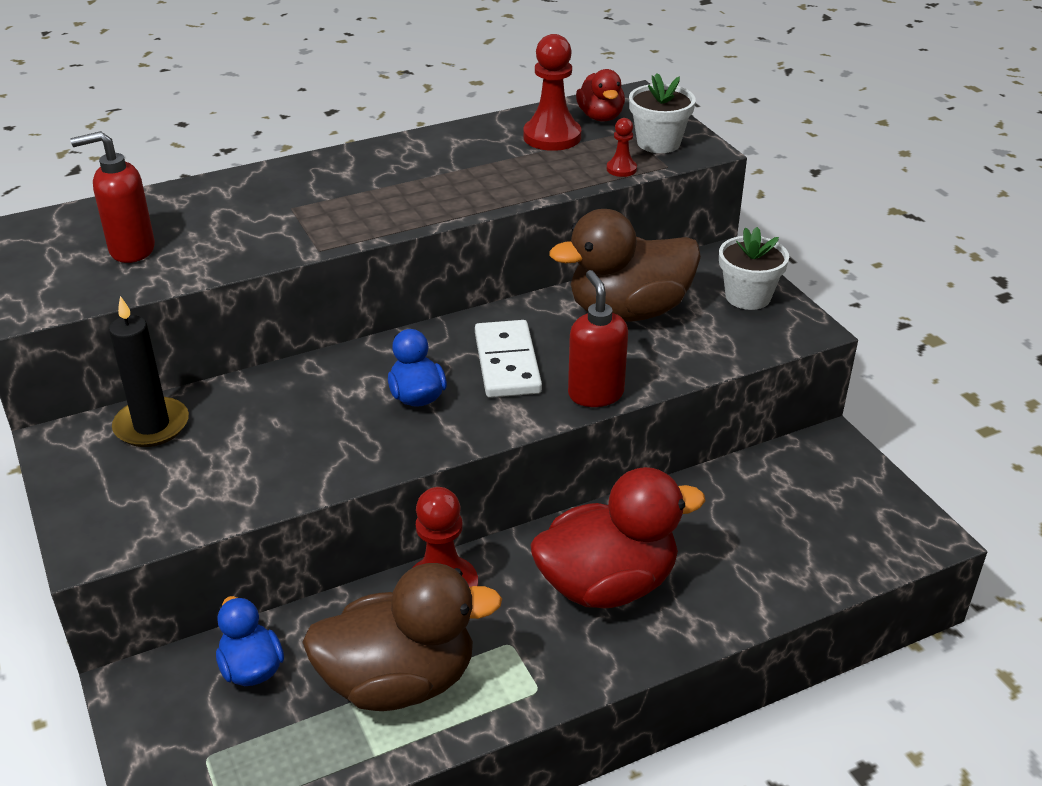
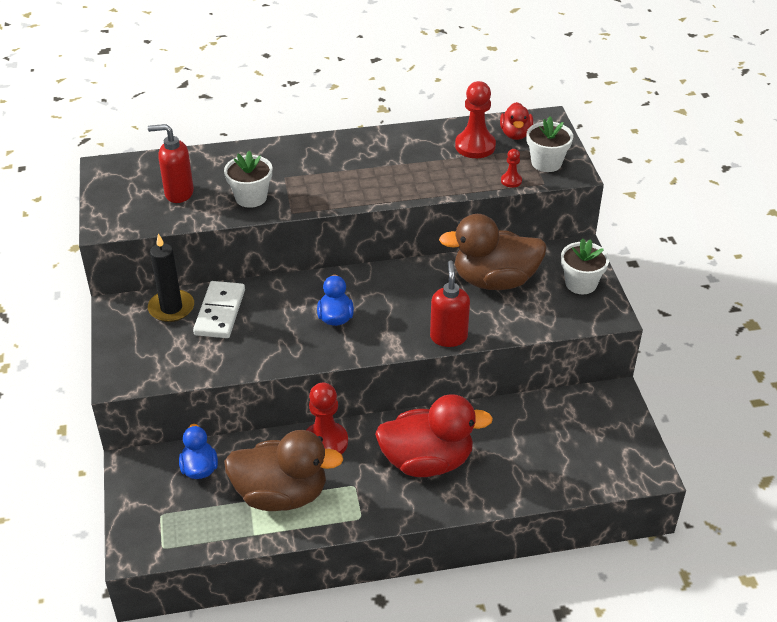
camera: 15 degrees right, 5 degrees up
(248, 240) = (251, 197): none -> white flower pot
(507, 363) = (400, 304): white domino -> white domino (220, 312)

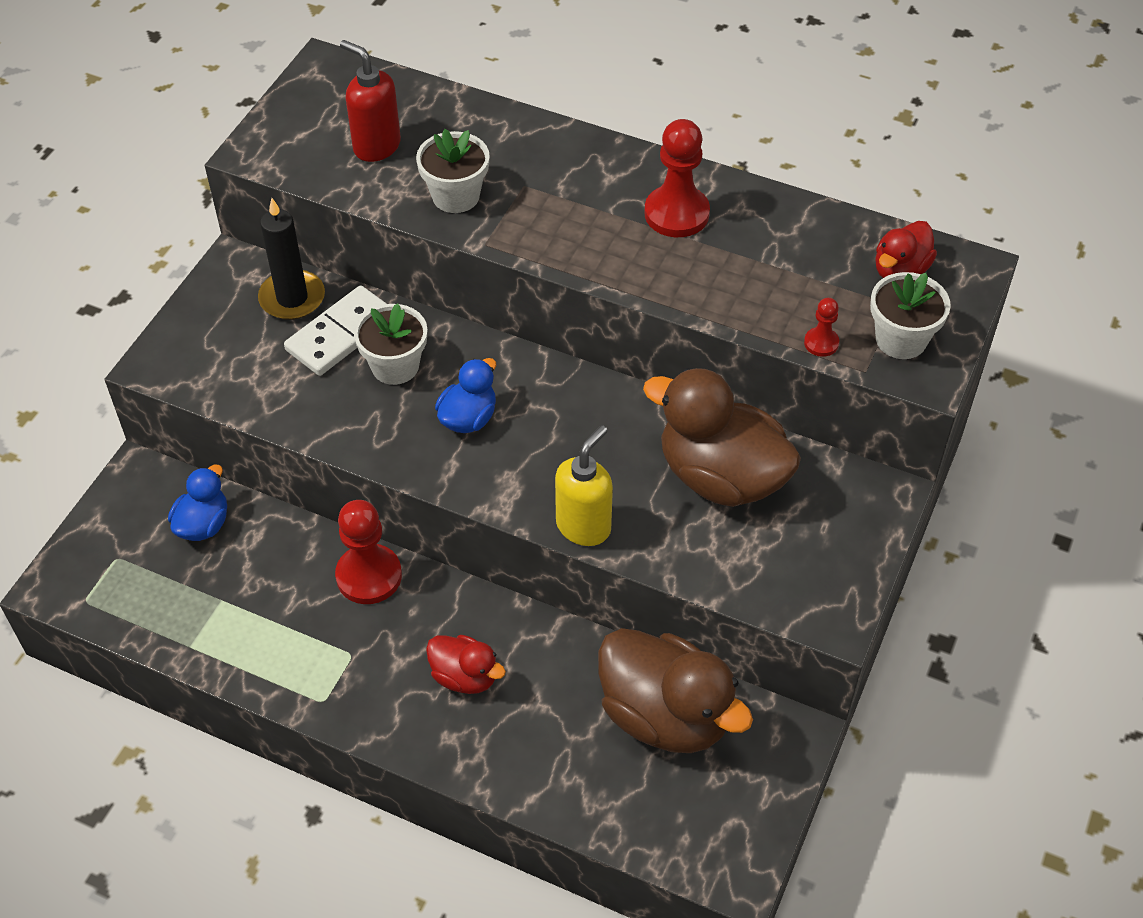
camera: 35 degrees right, 10 degrees up
(281, 494) = (262, 614): brown duck -> brown duck (665, 715)
(427, 461) = (465, 676): red duck -> red duck, size x0.52
(448, 337) = (584, 526): red soap dispenser -> yellow soap dispenser
(475, 146) = (822, 261): red pawn -> red pawn (676, 214)
(581, 283) = (837, 547): white flower pot -> white flower pot (395, 366)

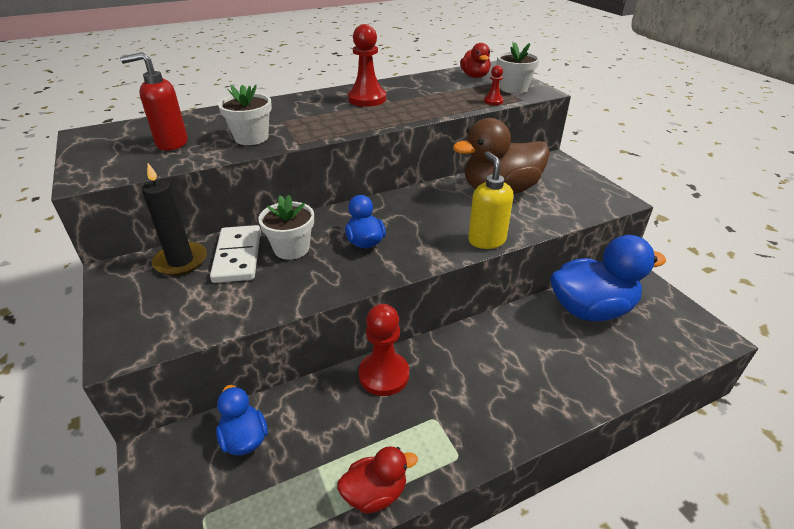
camera: 50 degrees left, 15 degrees down
(465, 676) = (500, 372): red duck -> red duck (375, 493)
(665, 715) = (591, 309): brown duck -> blue duck

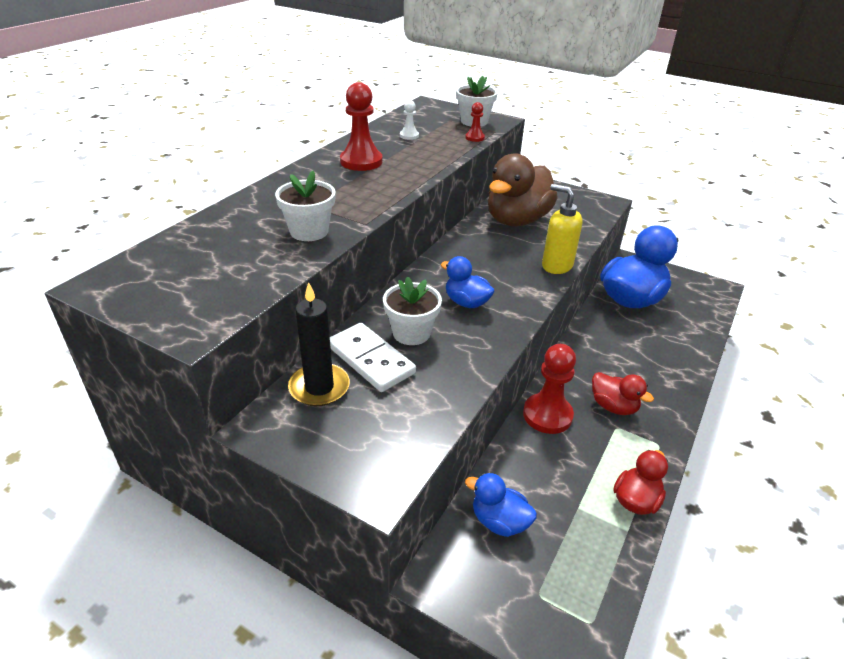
camera: 35 degrees left, 0 degrees up
(171, 143) = (229, 263): red soap dispenser -> none
(436, 88) = (409, 136): none -> white pawn
(475, 76) = (425, 116): red duck -> red duck (613, 406)

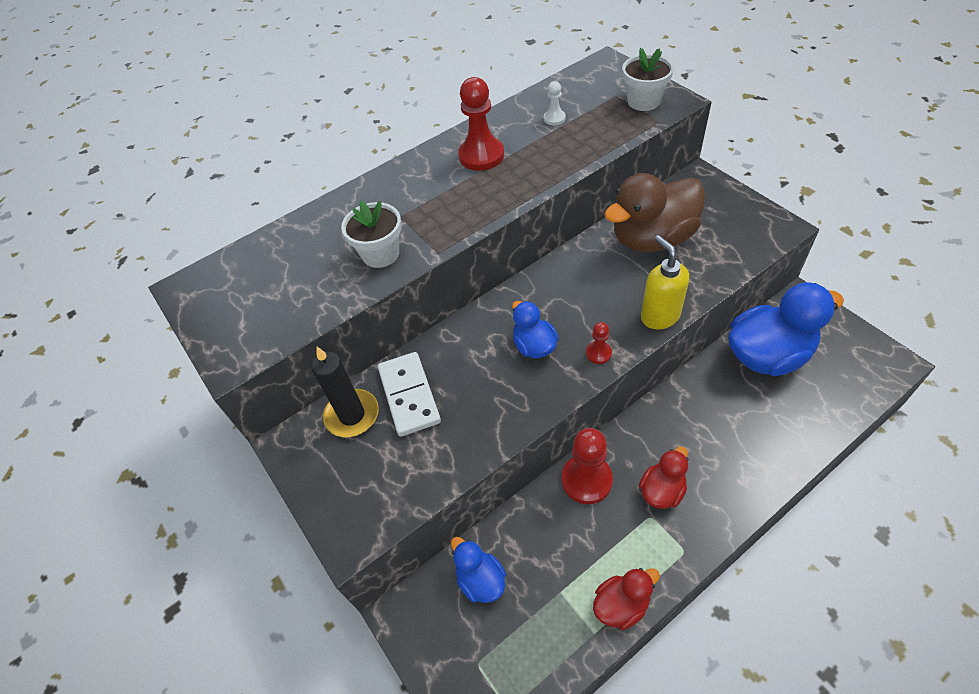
camera: 30 degrees right, 15 degrees up
(411, 333) = (461, 372): white flower pot -> none
(475, 137) = (628, 130): red pawn -> red pawn (598, 353)
(613, 406) = (662, 490): red duck -> red duck turned 120 degrees counterclockwise

